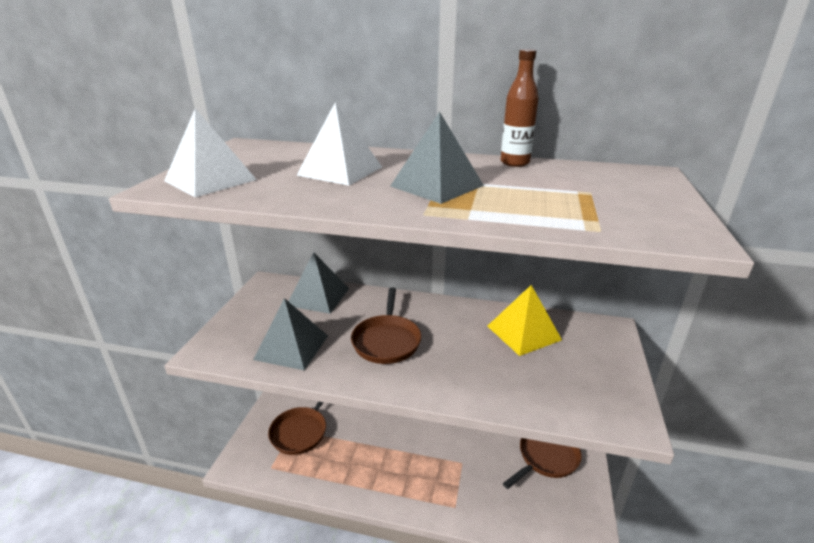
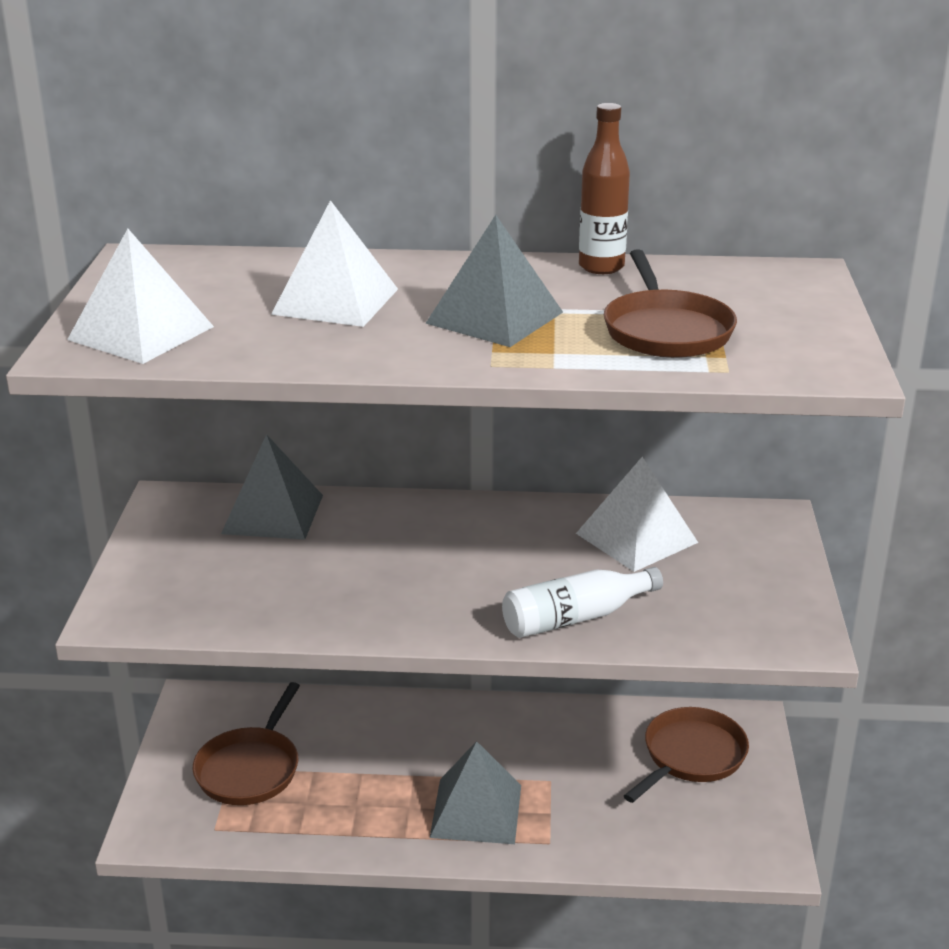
camera: 10 degrees left, 0 degrees up
(292, 347) = (261, 596): grey pyramid -> grey pyramid (476, 810)
(386, 340) = (416, 571): brown pan -> brown pan (666, 330)
(477, 385) = (575, 618): none -> white bottle
(524, 333) = (636, 538): yellow pyramid -> white pyramid

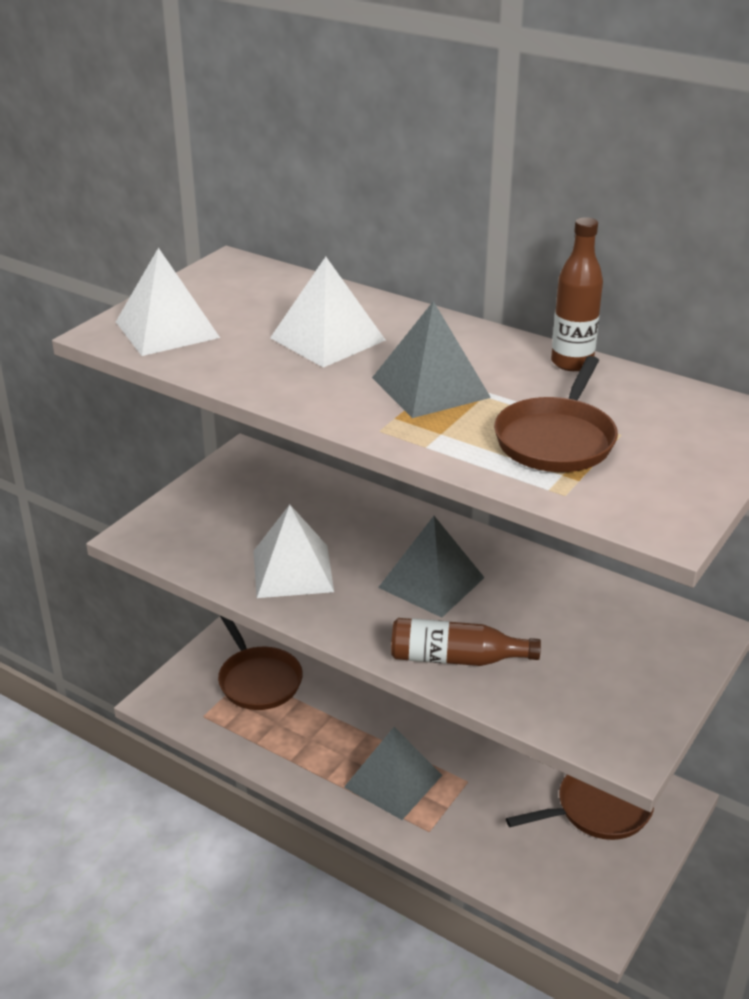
camera: 30 degrees right, 5 degrees up
(250, 769) = (258, 680): brown pan -> brown pan turned 75 degrees counterclockwise
(273, 514) = (307, 491): grey pyramid -> grey pyramid (431, 582)
(575, 618) = (456, 658): white bottle -> brown bottle
(636, 538) = (568, 607): white pyramid -> white pyramid (293, 571)

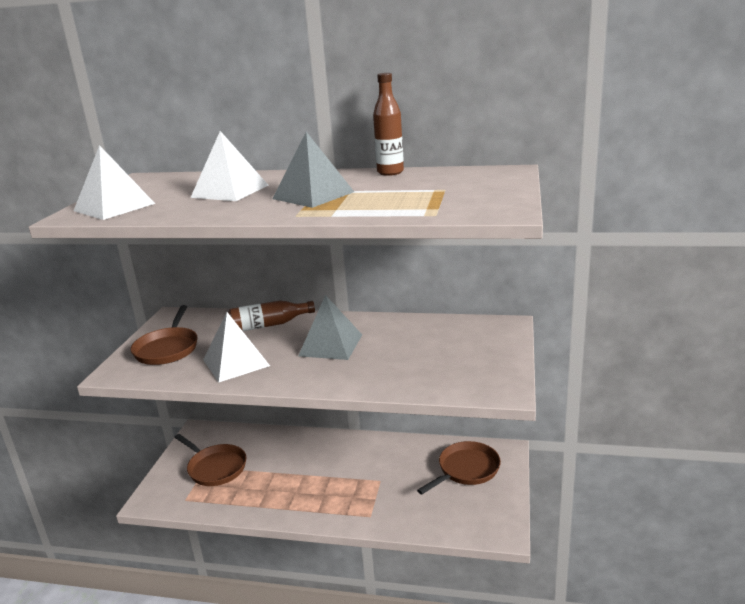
camera: 20 degrees left, 10 degrees down
(393, 781) = (333, 496): grey pyramid -> none
(456, 658) = (370, 377): brown bottle -> brown bottle (269, 325)
(556, 439) = (409, 198): brown pan -> brown pan (167, 348)

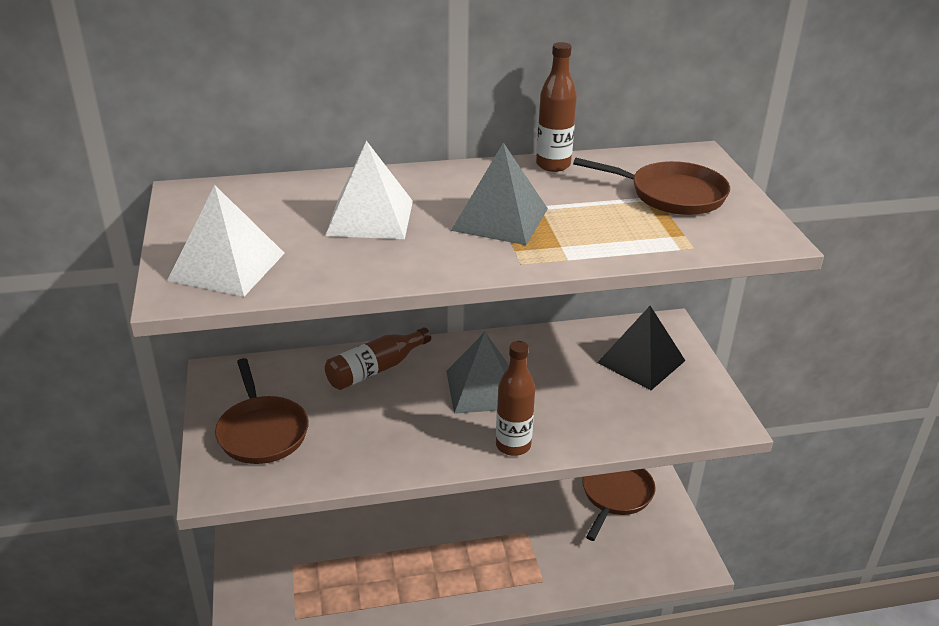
camera: 25 degrees left, 10 degrees up
(215, 467) = (306, 563): brown pan -> brown pan (671, 195)
(236, 362) = (380, 438): white pyramid -> none
(322, 380) = (513, 445): none -> brown bottle
(466, 344) = (641, 361): none -> black pyramid

